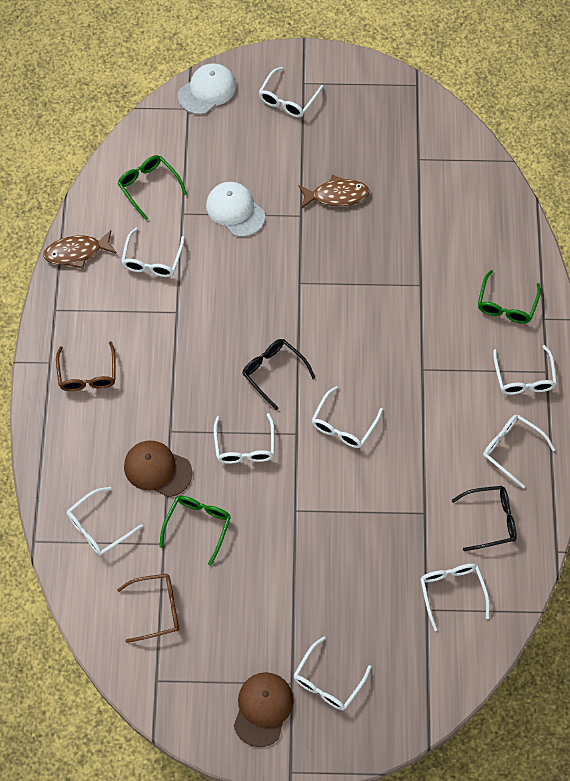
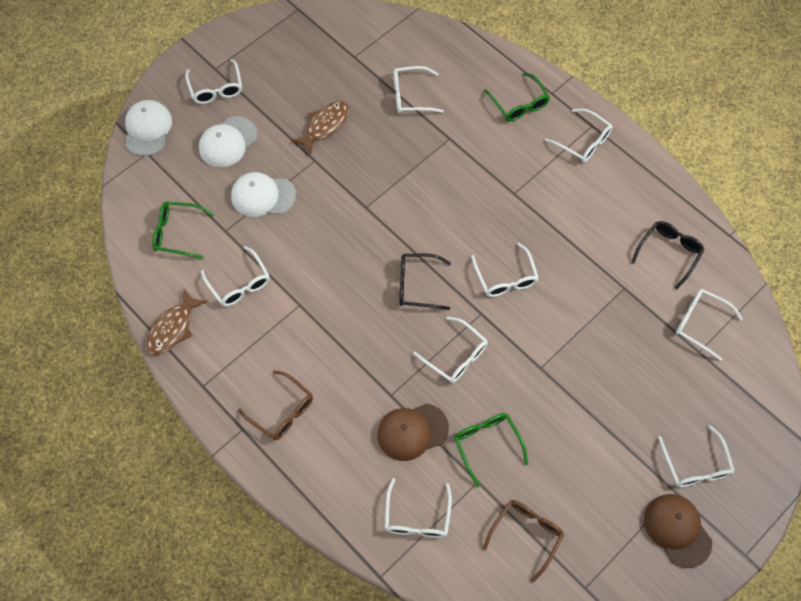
camera: 45 degrees left, 0 degrees up
(253, 148) = (228, 142): none -> white cap
(511, 449) = (628, 195): white glasses -> white glasses (411, 96)

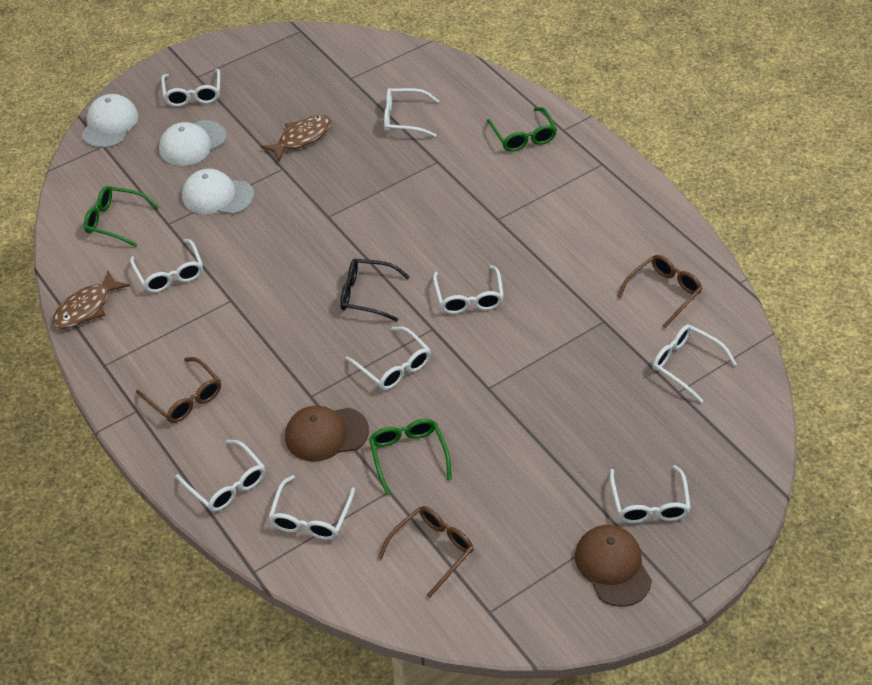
camera: 10 degrees right, 15 degrees down
(583, 141) = (588, 178): white glasses -> white glasses (227, 484)
(669, 253) = (664, 293): black glasses -> brown glasses

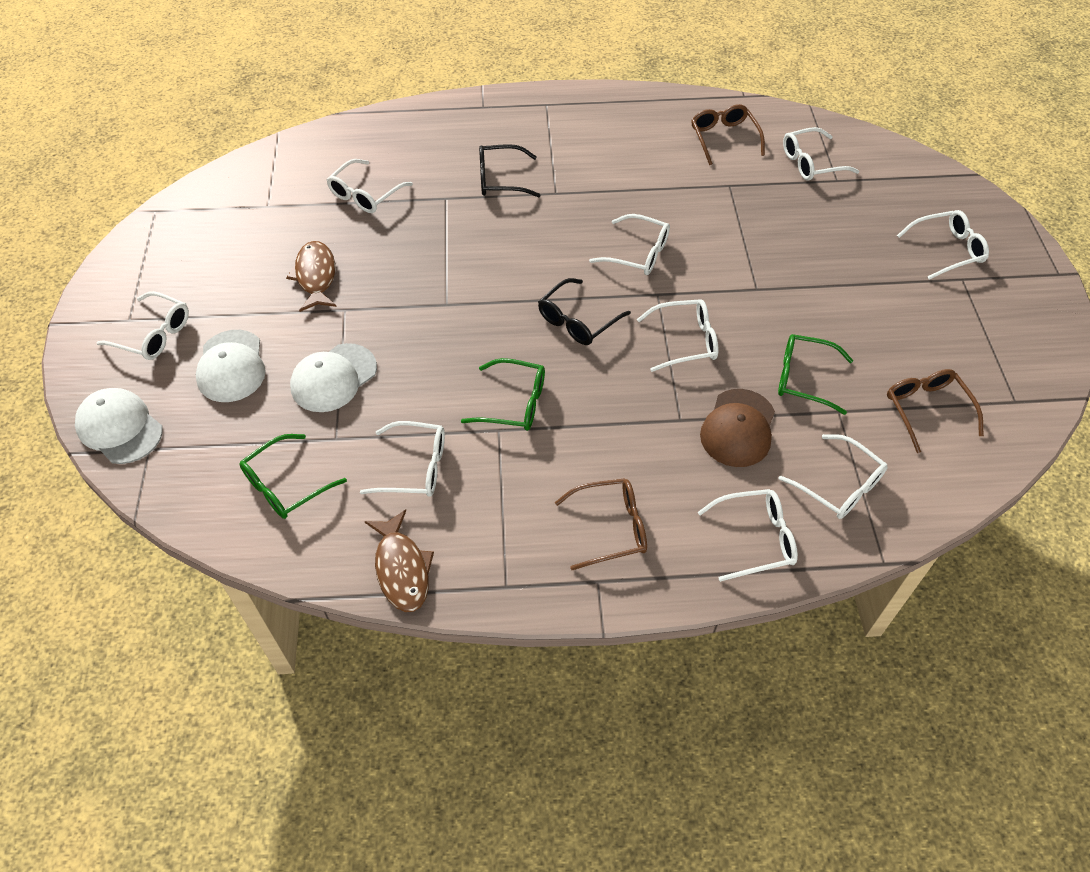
camera: 60 degrees left, 5 degrees up
(485, 181) = (501, 179): none -> black glasses
(523, 136) = (467, 132): green glasses -> green glasses (514, 403)
(613, 566) = (1002, 301): brown cap -> none
(649, 504) = (947, 250): white glasses -> white glasses turned 45 degrees counterclockwise

